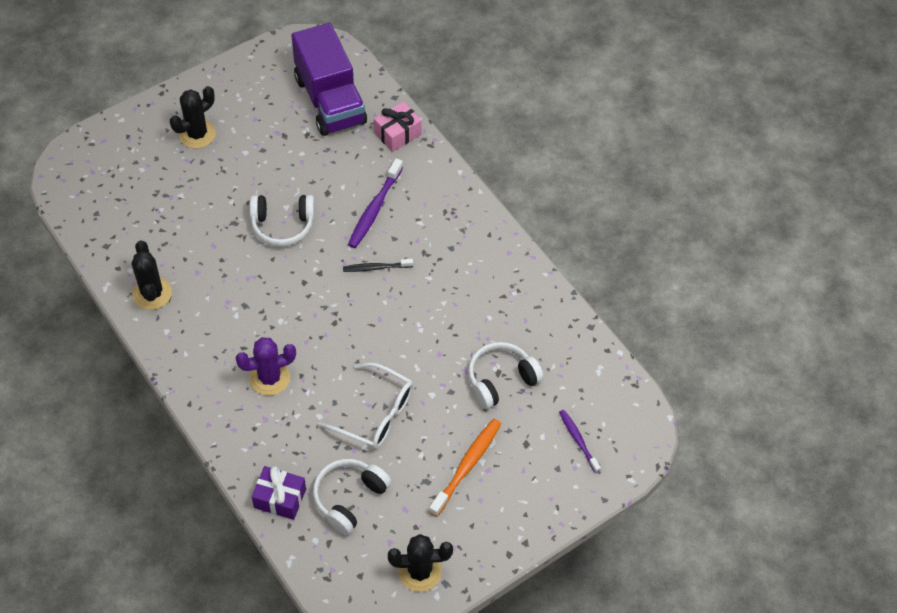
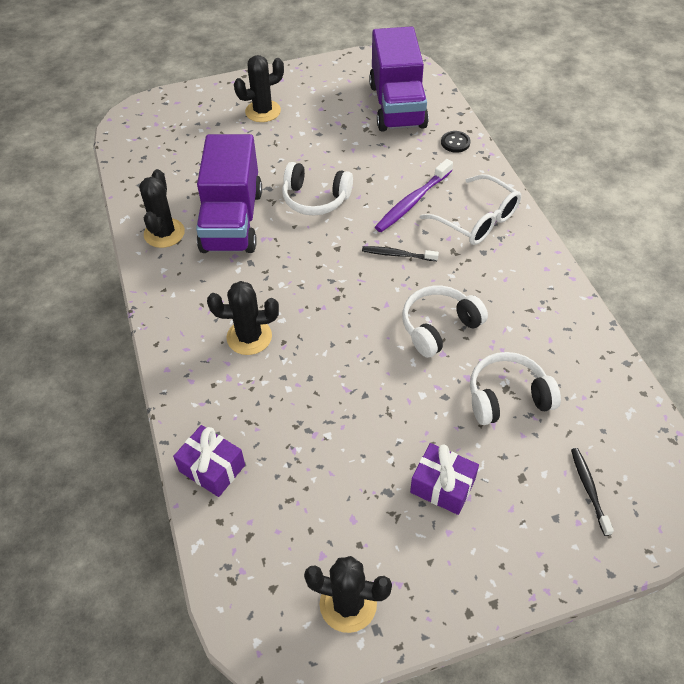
camera: 20 degrees right, 5 degrees down
(212, 266) = (232, 220): none -> purple truck
(270, 378) = (249, 337): purple cactus -> black cactus
(349, 498) = (291, 488): white headphones -> white headphones (439, 327)
(375, 414) = (351, 400): white glasses -> white glasses (477, 220)
(397, 133) = (455, 143): pink gift -> black button
(467, 466) = (442, 486): orange toothbrush -> purple gift
(578, 440) = (589, 489): purple toothbrush -> black toothbrush

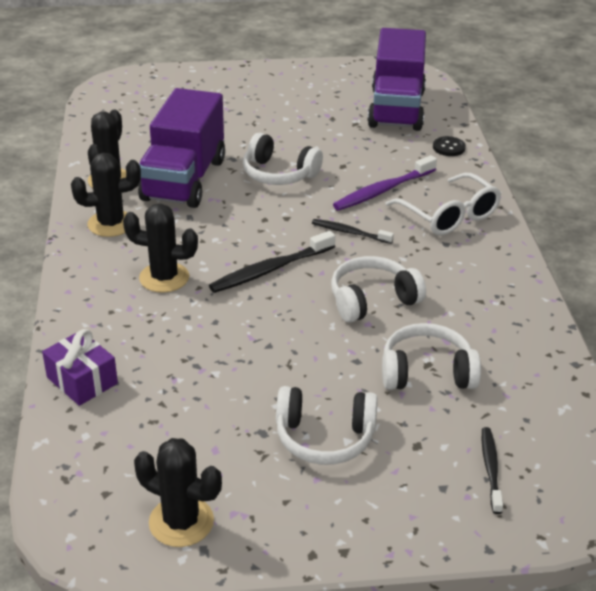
camera: 10 degrees right, 15 degrees down
(263, 111) = (251, 96): black cactus -> black cactus (111, 224)
(341, 310) = (270, 270): none -> black toothbrush
(442, 486) = (324, 437): purple gift -> white headphones

